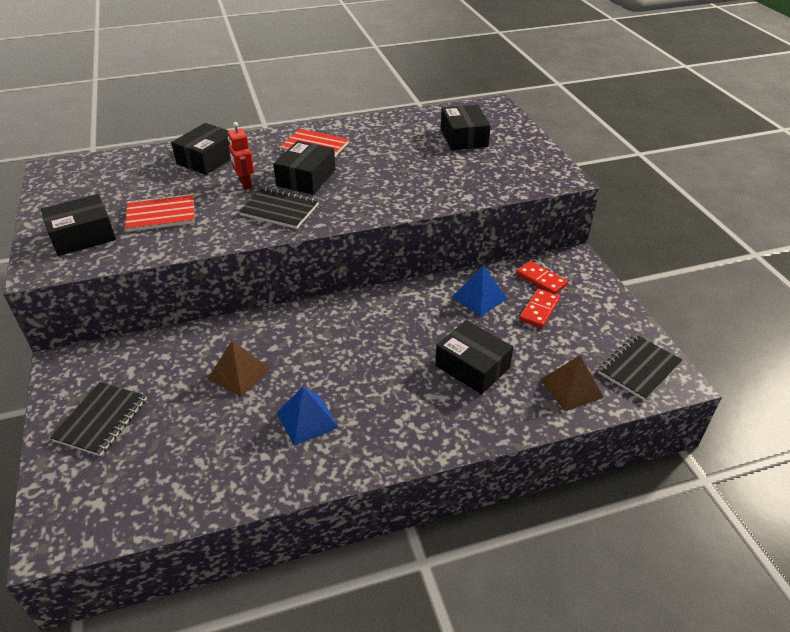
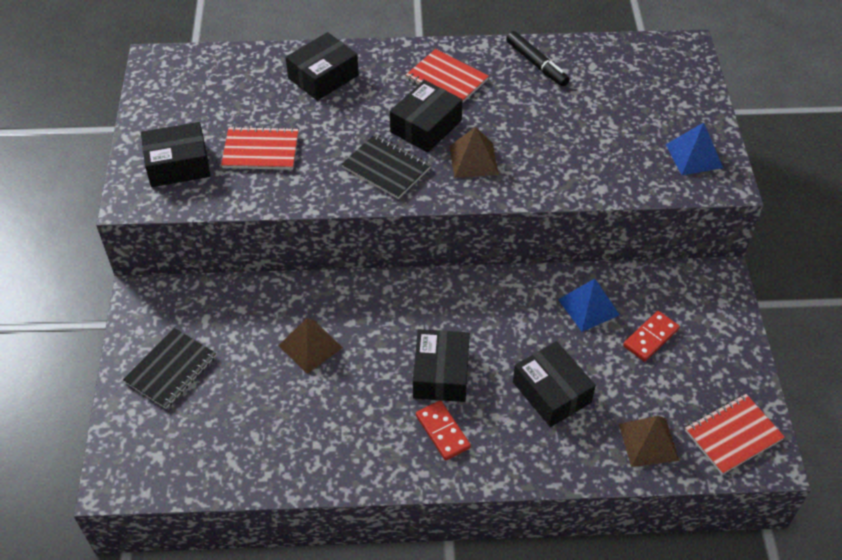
camera: 15 degrees right, 10 degrees up
(245, 184) = (357, 122): red robot -> none
(307, 419) = (366, 415): blue pyramid -> blue pyramid (694, 156)
(354, 194) = (473, 160): none -> brown pyramid
(384, 129) = (536, 64): none -> black marker
(463, 137) = (627, 95): black box -> black box (441, 374)
(541, 280) = (668, 298): red domino -> red domino (442, 432)
(639, 368) = (733, 435): black notebook -> red notebook

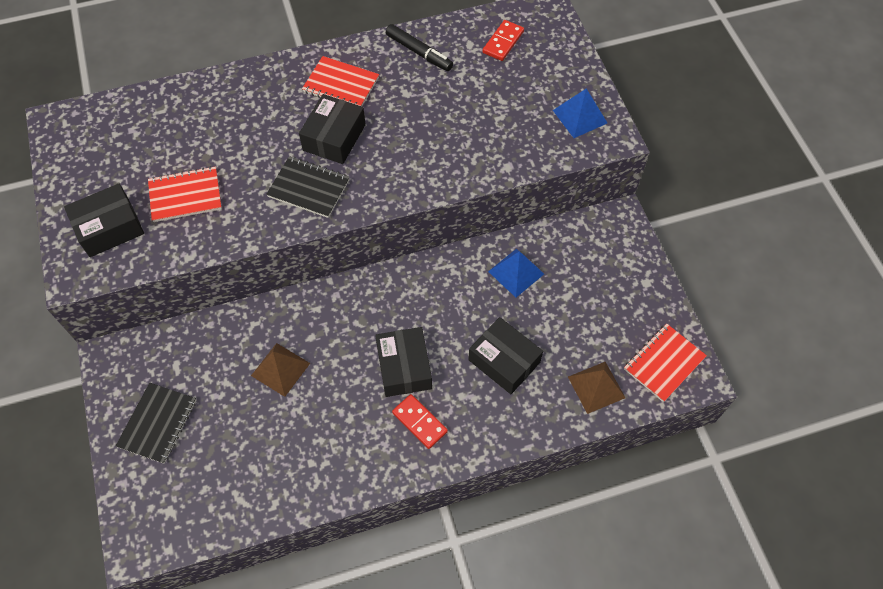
camera: 15 degrees left, 10 degrees up
(323, 77) = (224, 106): black box -> none
(473, 160) = (386, 163): brown pyramid -> none
(650, 338) = (575, 289): red domino -> red domino (503, 42)

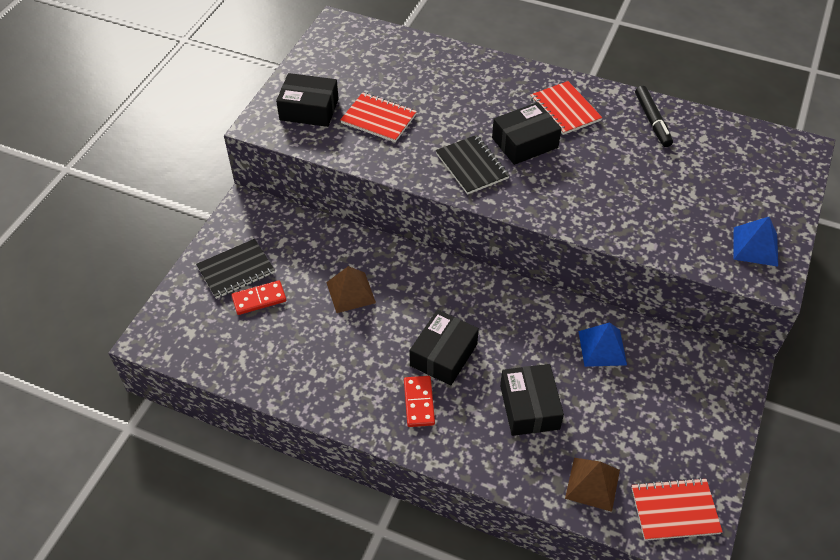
camera: 40 degrees right, 10 degrees down
(503, 42) = (736, 152): red domino -> red domino (259, 299)

